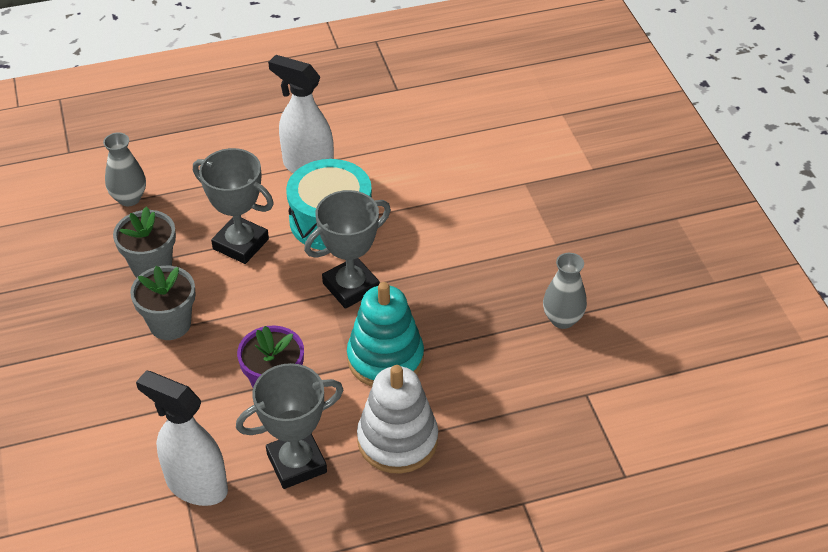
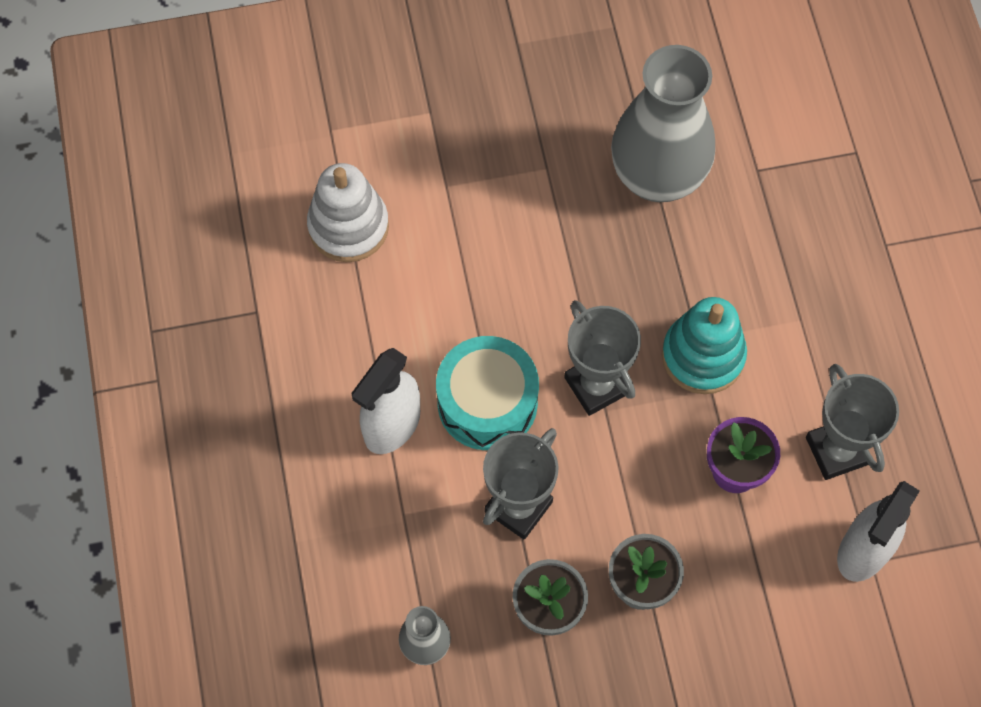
camera: 85 degrees left, 20 degrees up
(397, 440) = (810, 351): white stacking toy -> white stacking toy (348, 226)
(562, 319) = (657, 177): grey vase -> grey vase, size x2.18

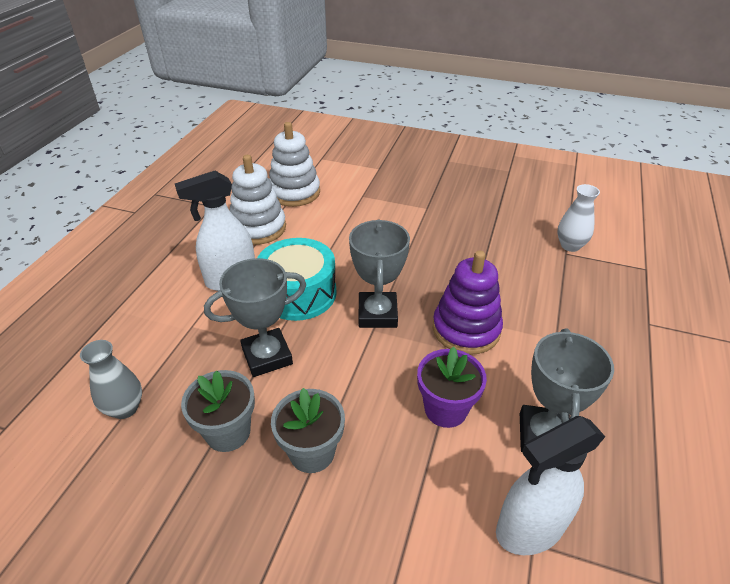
camera: 30 degrees right, 25 degrees down
(354, 321) = (258, 228): none -> white stacking toy
(657, 177) = (494, 234): grey vase -> none
(703, 356) = (466, 329): turquoise stacking toy -> purple stacking toy
(757, 153) = (570, 245): none -> white vase

